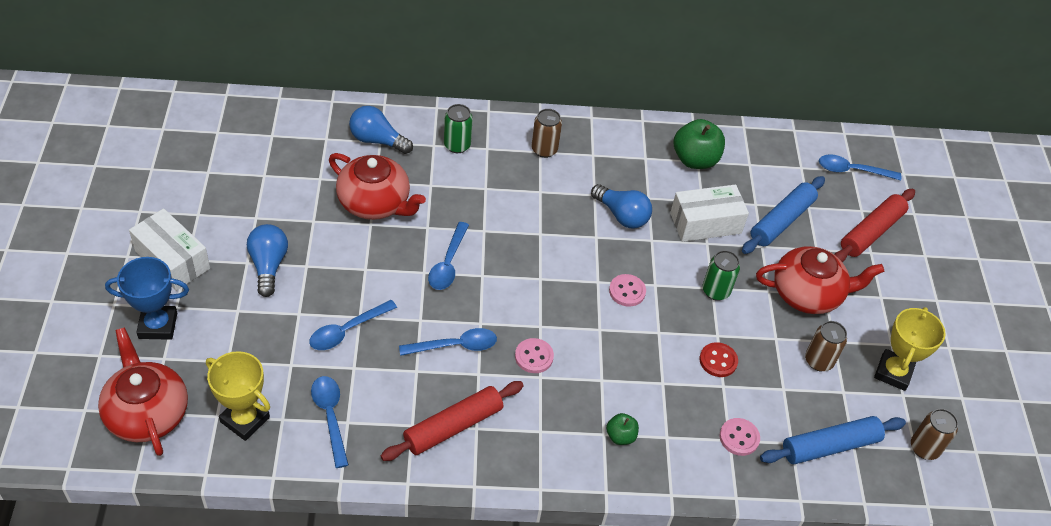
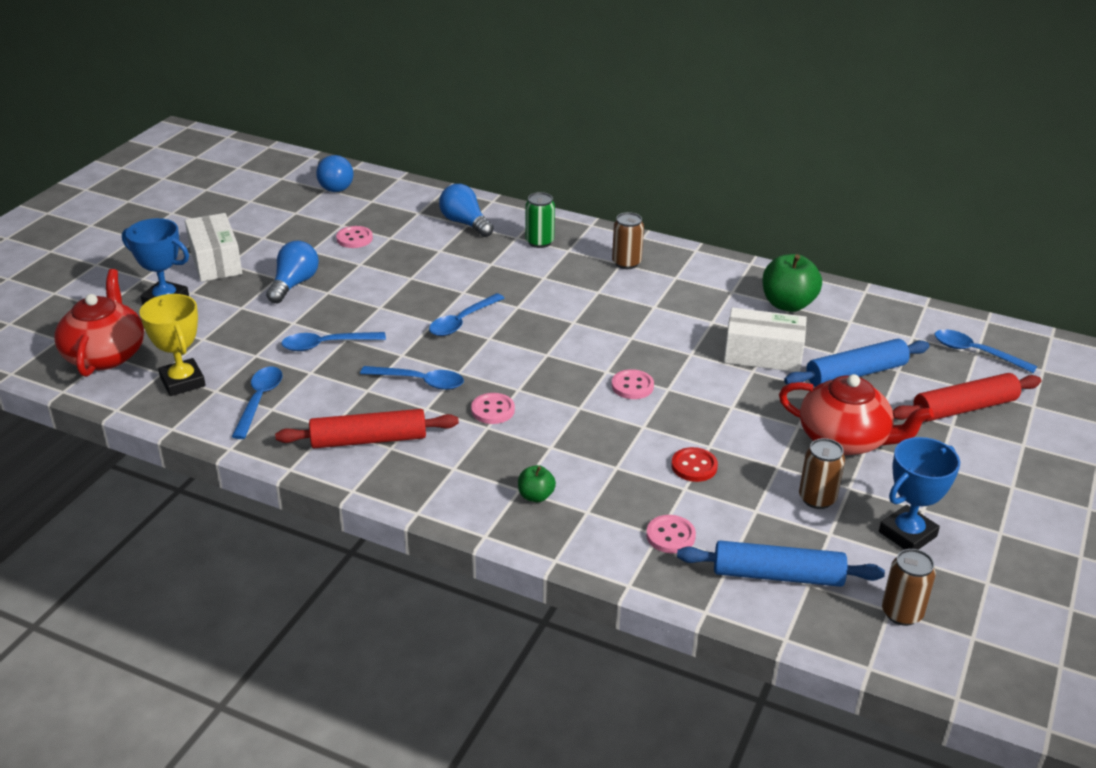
camera: 30 degrees right, 15 degrees down
(287, 190) = (354, 238): none -> pink button
(375, 203) = (427, 264): red teapot -> none
(622, 215) = (672, 328): blue light bulb -> blue light bulb (334, 185)
(715, 291) = (734, 410): green can -> none
(893, 372) = (907, 534): yellow trophy -> blue trophy

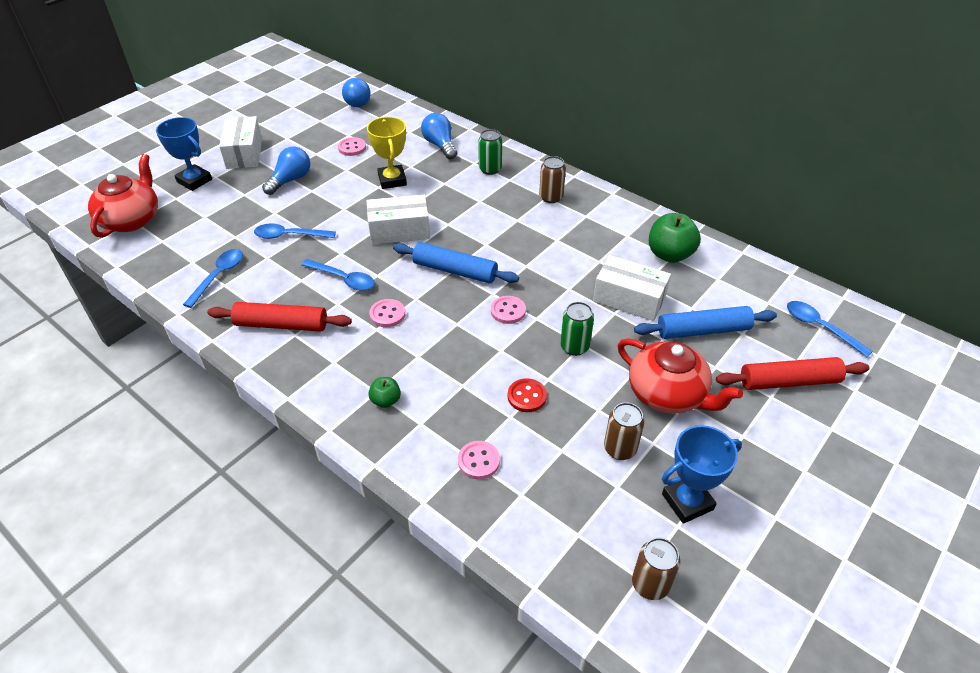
camera: 15 degrees right, 10 degrees up
(182, 382) = (173, 251): yellow trophy -> yellow trophy (392, 180)
(462, 321) = (399, 231): blue spoon -> white box
(724, 410) = (574, 347): none -> green can
(777, 575) = (554, 520): blue rolling pin -> blue rolling pin (455, 271)

